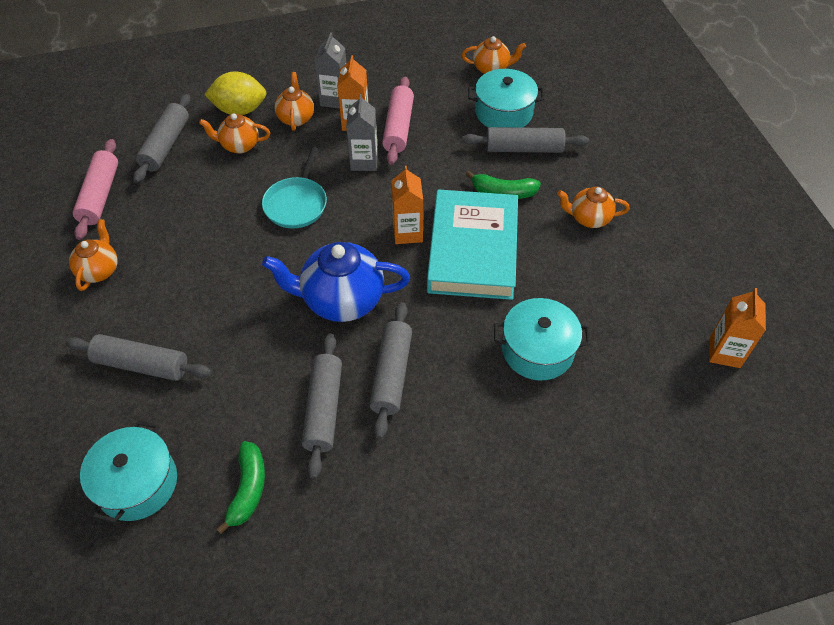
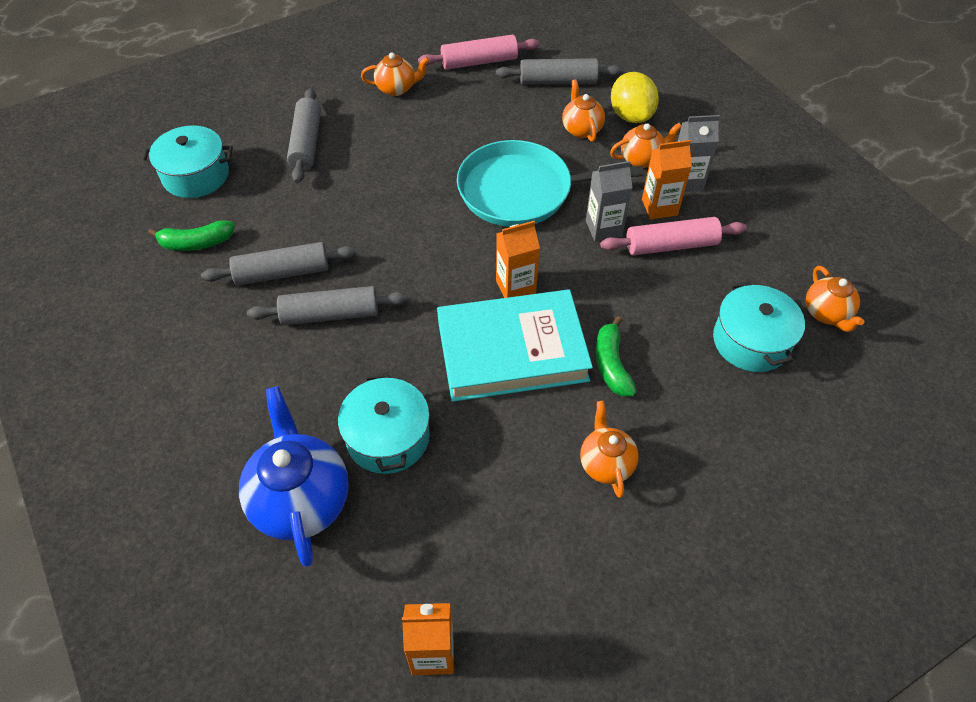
camera: 75 degrees right, 0 degrees up
(296, 204) = (521, 191): turquoise pan -> turquoise pan, size x1.67
(341, 300) = (410, 255): blue teapot -> blue teapot (301, 500)
(524, 148) = (697, 373): grey rolling pin -> none

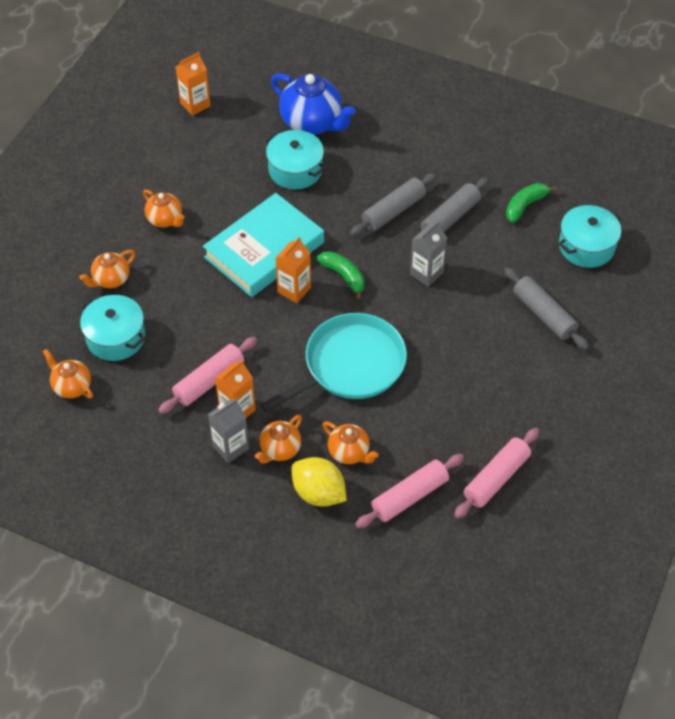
camera: 145 degrees right, 0 degrees up
(397, 88) = (534, 405): orange teapot -> orange teapot (111, 279)
(558, 81) = (409, 496): grey rolling pin -> pink rolling pin
(603, 228) = (267, 368): grey carton -> grey carton (426, 273)
(611, 364) = (197, 274): green banana -> green banana (344, 276)

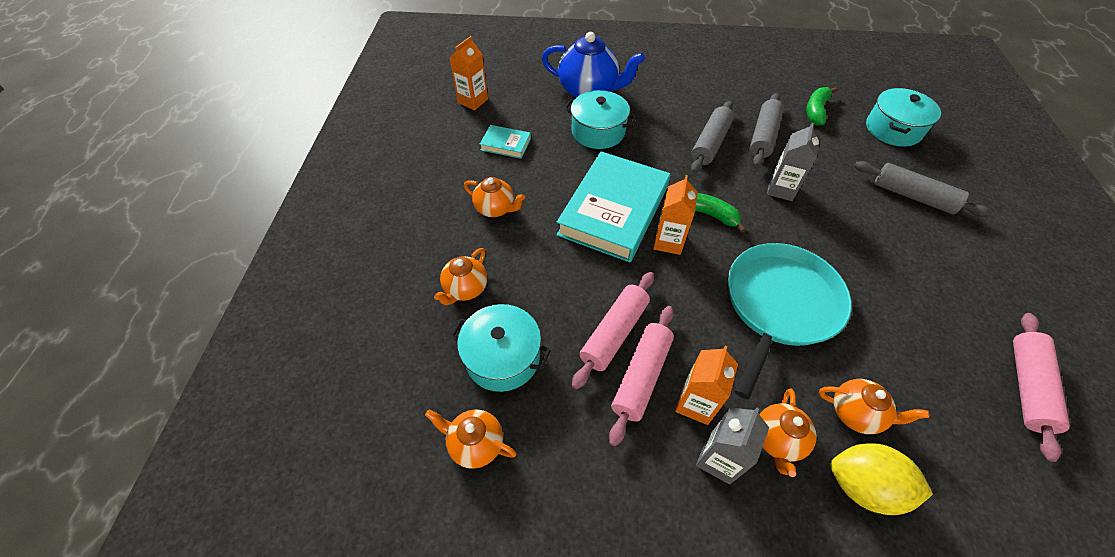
camera: 20 degrees left, 0 degrees up
(203, 160) = (505, 144): none -> turquoise book
(409, 496) = (963, 448): pink rolling pin -> pink rolling pin (614, 333)

